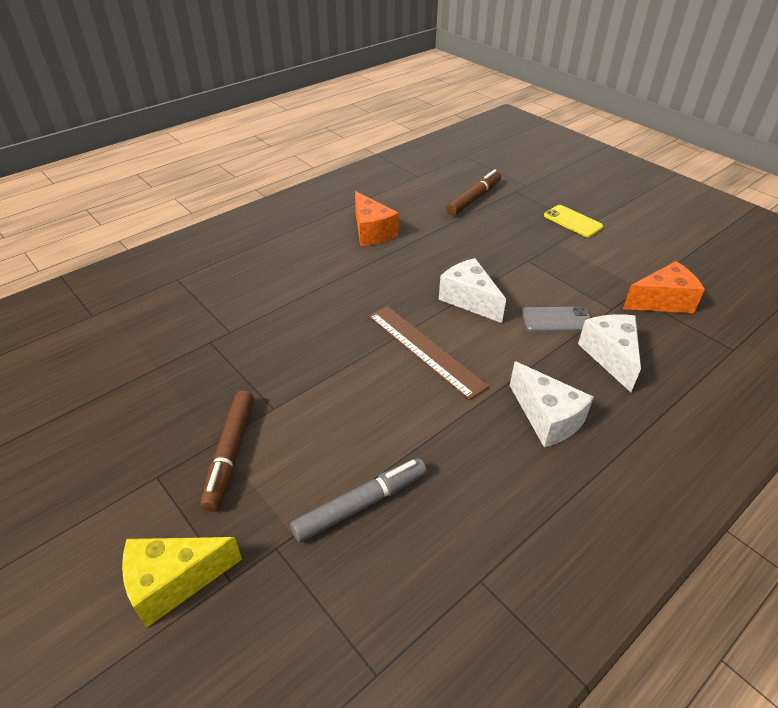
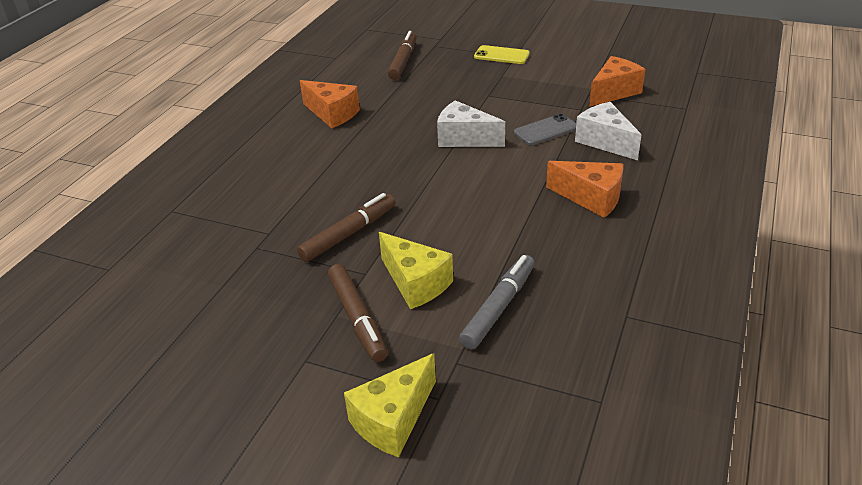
camera: 25 degrees left, 5 degrees down
(291, 360) = (349, 234): none -> brown marker
(307, 439) = (416, 283): none -> yellow cheese
(425, 350) = (458, 186): brown ruler -> none
(547, 418) = (591, 198): white cheese -> orange cheese

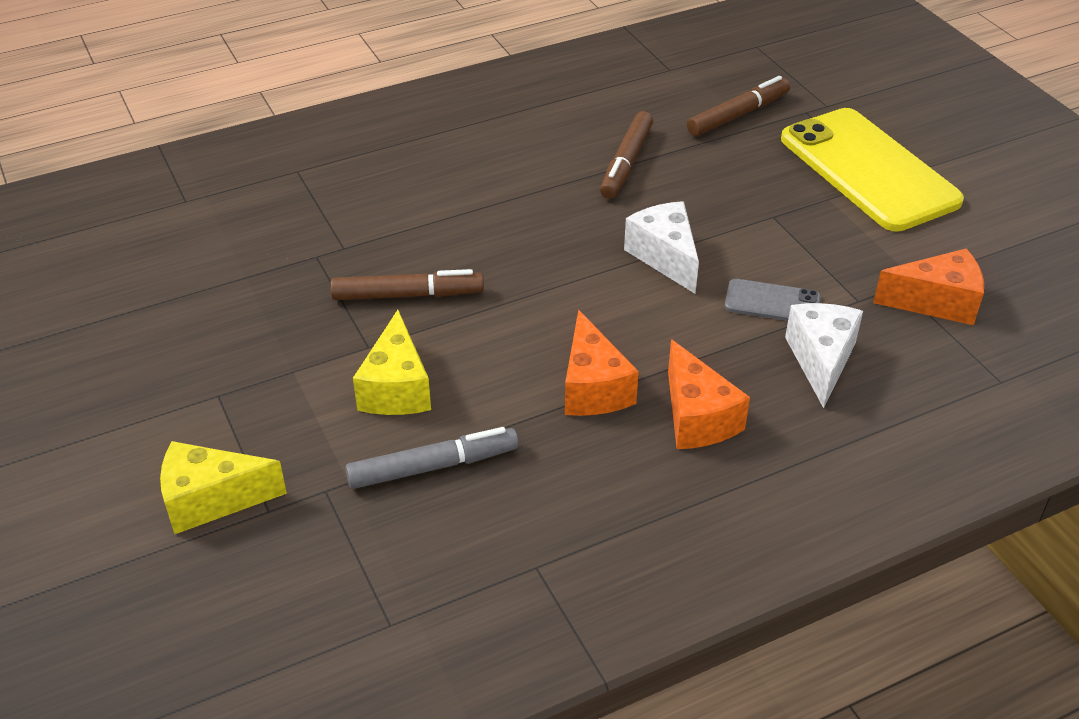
camera: 40 degrees right, 5 degrees up
(332, 114) = (571, 143): orange cheese -> orange cheese (593, 387)
(357, 318) = (304, 386): brown marker -> brown marker (626, 163)
(501, 55) = (868, 170): yellow phone -> yellow phone, size x2.26

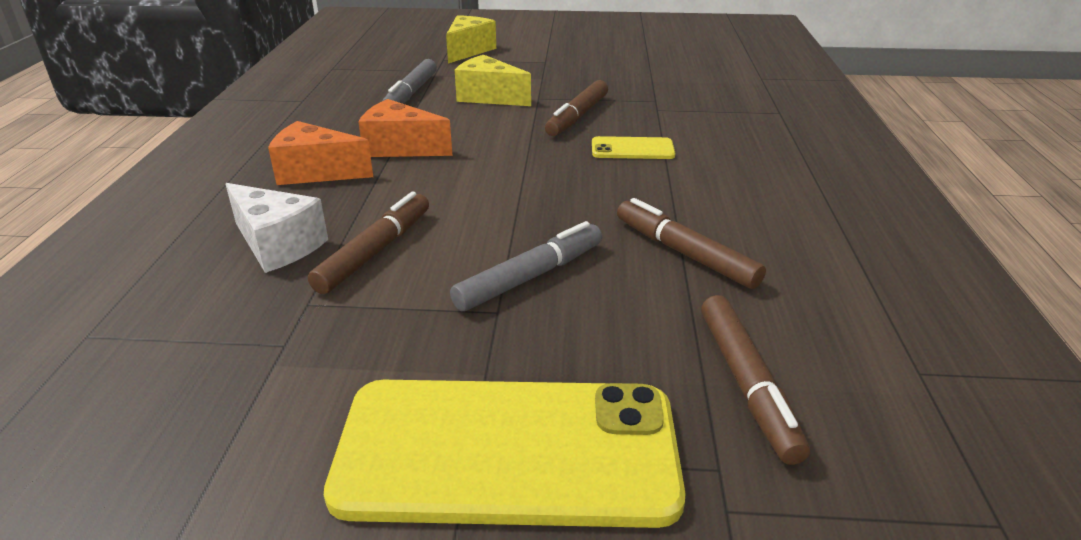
camera: 120 degrees right, 10 degrees down
(465, 234) = (632, 149): none -> yellow phone
(665, 257) = (505, 221): white cheese -> none
(723, 217) = (530, 277): none -> grey marker
(772, 302) = (375, 251): grey phone -> brown marker
(936, 302) = (226, 357): orange cheese -> none

